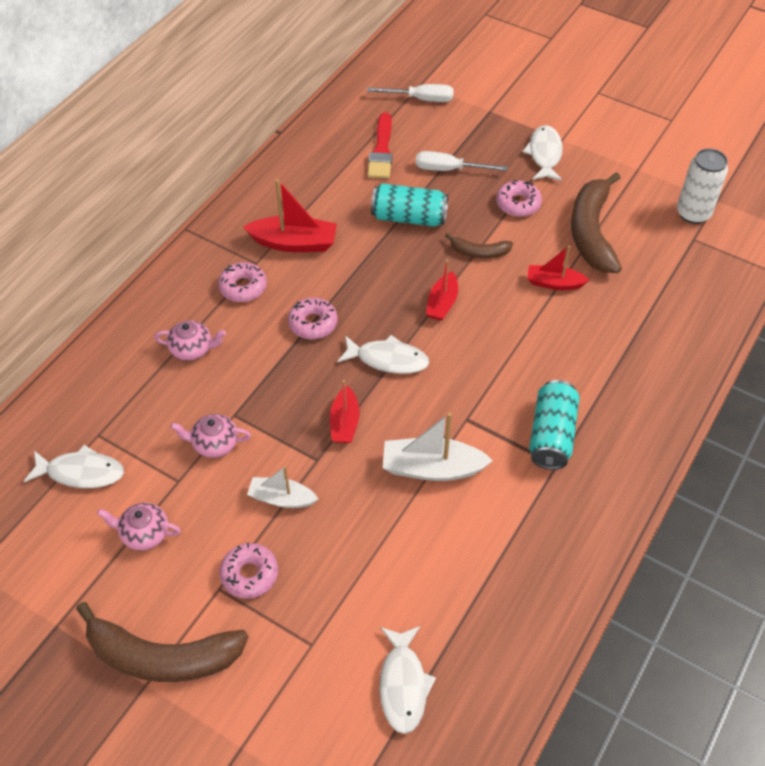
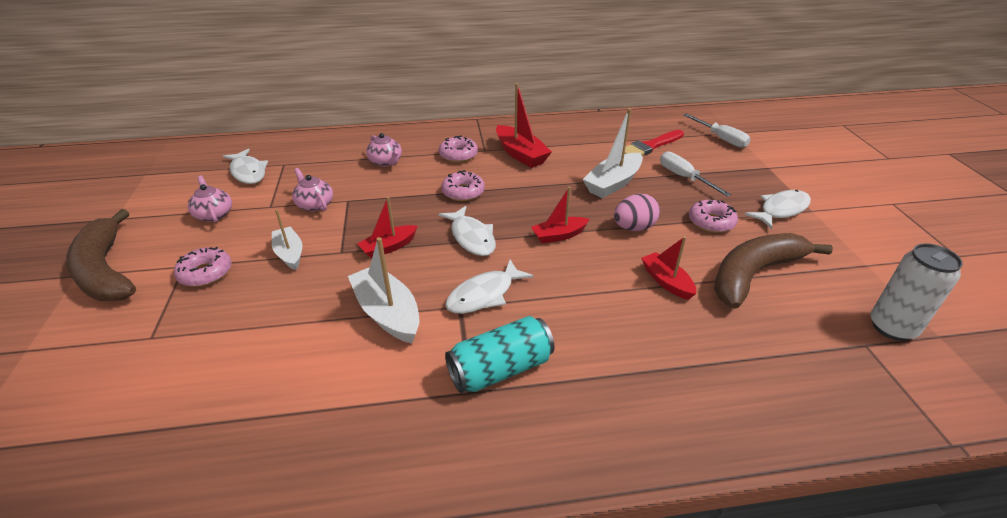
camera: 50 degrees right, 15 degrees down
(403, 685) = (128, 417): white fish -> white fish (484, 294)
(409, 218) = (613, 183): turquoise can -> white boat
(479, 252) = (634, 228): brown banana -> pink egg

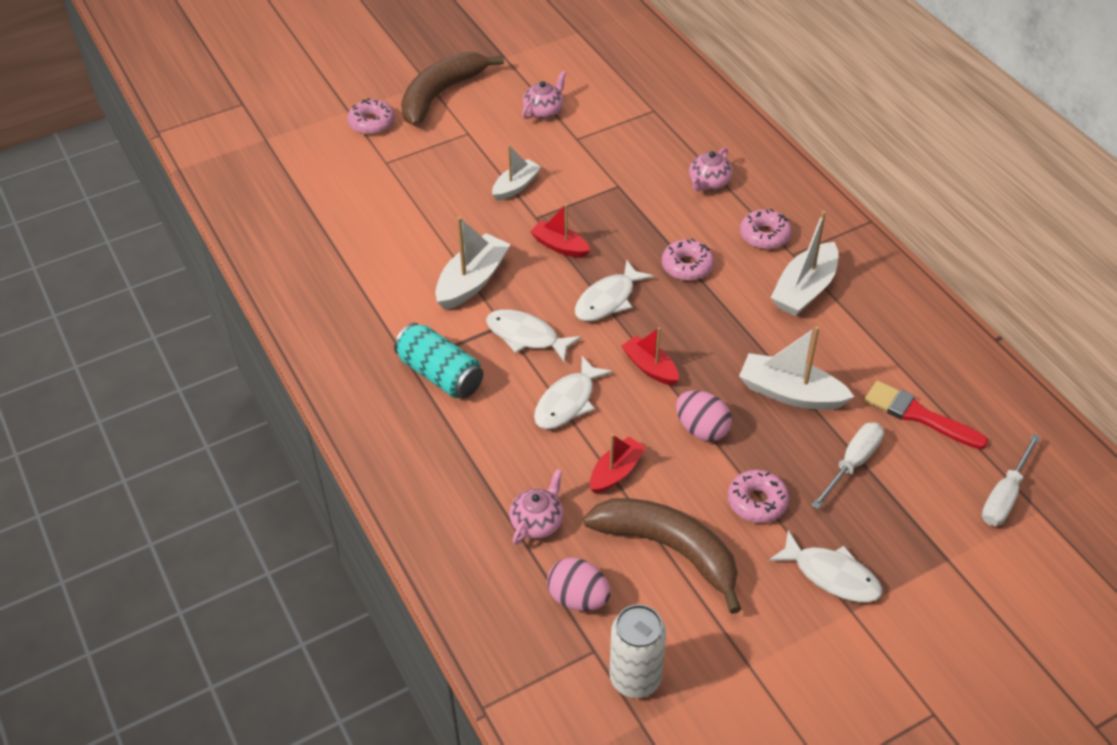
camera: 70 degrees right, 10 degrees up
(206, 273) = (466, 150): pink donut -> pink donut (371, 123)
(248, 172) = (623, 94): white fish -> white fish (567, 402)
(315, 204) = (597, 166): pink teapot -> pink teapot (537, 522)
(520, 154) = (804, 290): red boat -> white boat
(807, 340) = (578, 598): none -> pink egg

